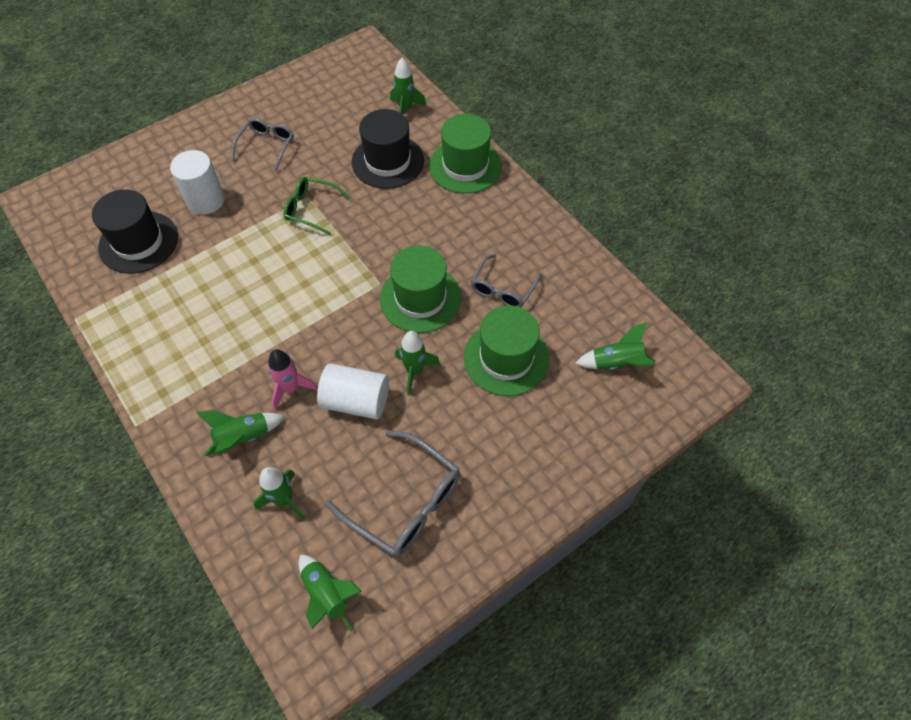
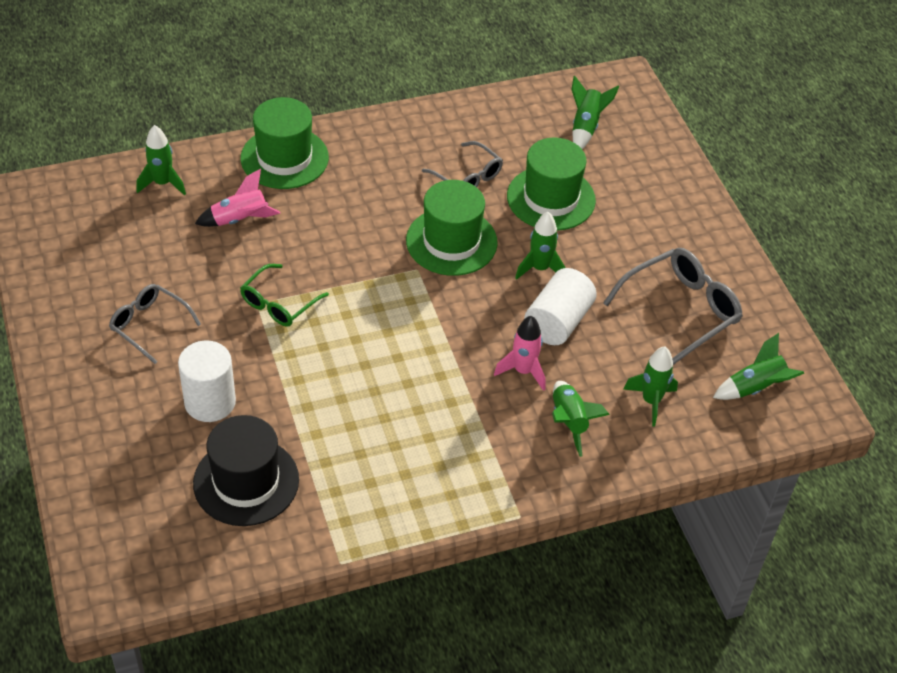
camera: 75 degrees left, 10 degrees down
(388, 161) = (240, 220): black hat -> pink rocket

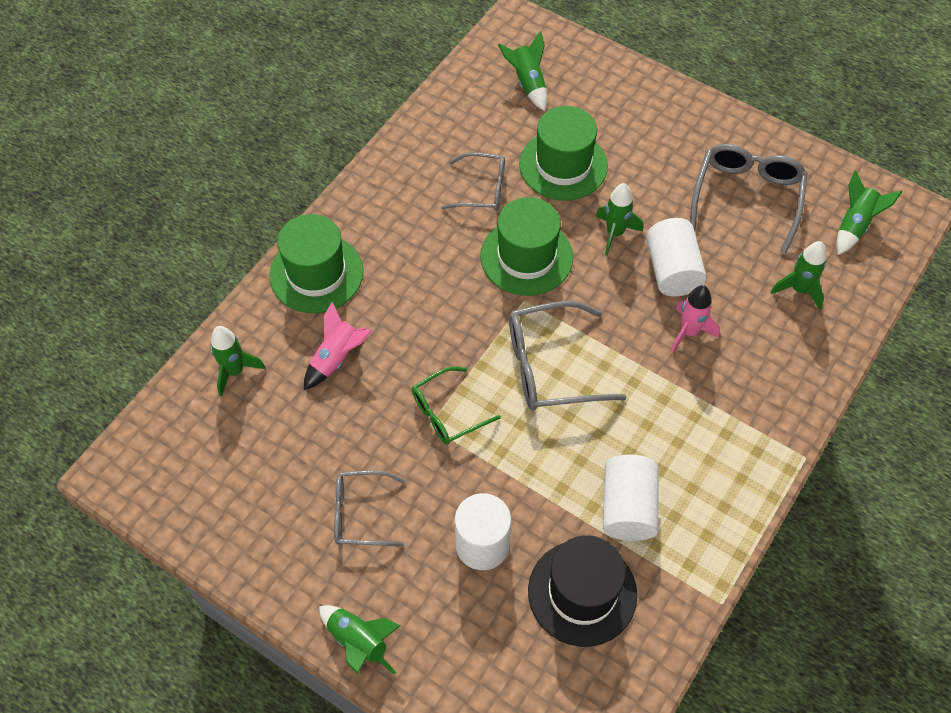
camera: 35 degrees left, 10 degrees up
(278, 304) = (447, 412): green glasses -> green glasses turned 60 degrees clockwise
(341, 452) = (627, 508): none -> white cylinder
(388, 324) = (550, 366): none -> grey glasses
(569, 422) = (762, 350): green rocket -> green rocket (359, 642)

